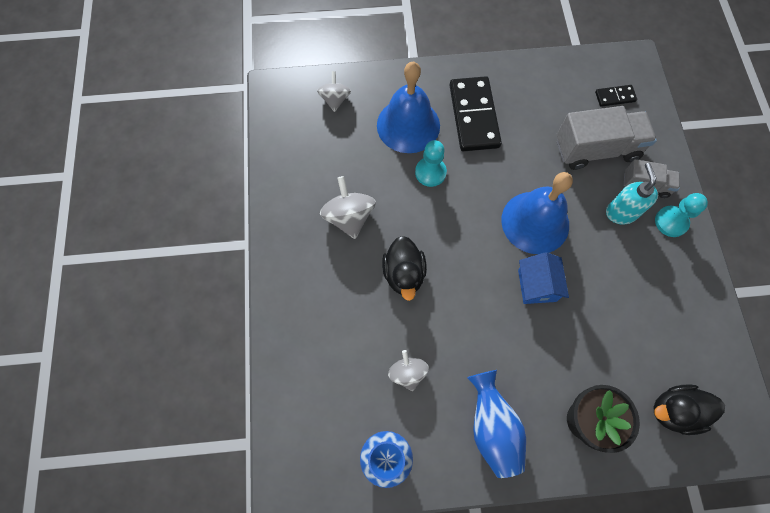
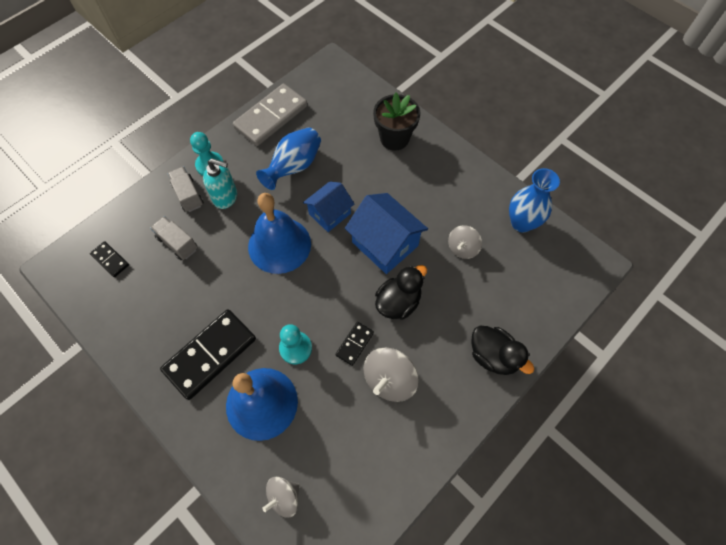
camera: 130 degrees left, 5 degrees down
(397, 214) = (355, 344): none -> black domino
(467, 308) = (385, 244): none -> blue house
(492, 427) = (446, 181): blue vase -> blue vase (294, 167)
(596, 149) = (177, 243): grey truck -> grey truck, size x0.56
(621, 212) = (226, 197): turquoise soap dispenser -> turquoise soap dispenser turned 120 degrees counterclockwise
(674, 411) = (347, 102): black duck -> black duck (493, 356)
(701, 316) = (271, 117): none -> grey domino

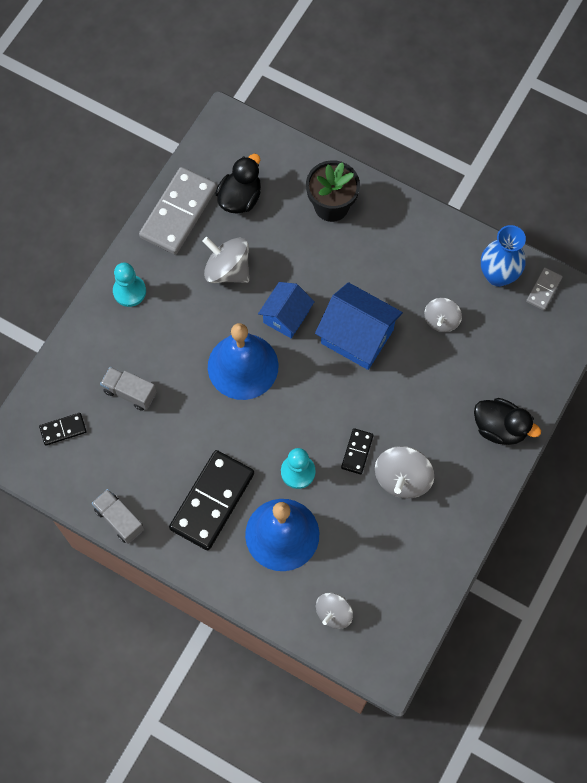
camera: 15 degrees left, 5 degrees up
(110, 260) = (63, 429): black domino -> black domino turned 45 degrees counterclockwise
(188, 195) = (119, 334): grey truck -> grey truck (119, 519)
(226, 197) = (163, 326): turquoise soap dispenser -> none
(294, 167) = (227, 270): blue vase -> grey spinning top
(398, 302) = (389, 397): black duck -> black duck (240, 198)
(560, 244) = (543, 289): none -> grey domino

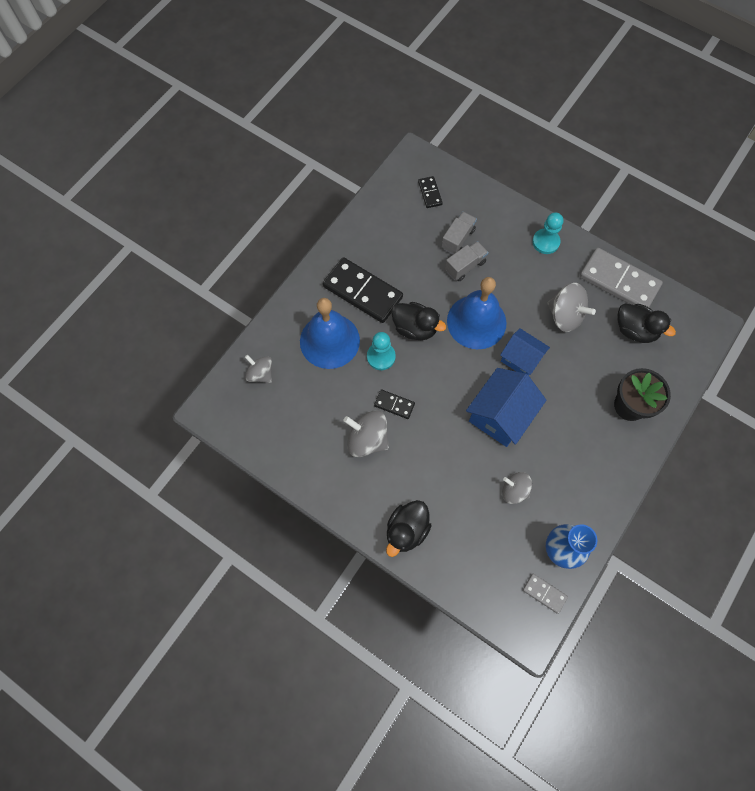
camera: 95 degrees right, 0 degrees up
(119, 519) = (355, 228): grey truck -> grey truck (465, 266)
(227, 270) = (565, 316): grey spinning top -> grey spinning top turned 90 degrees clockwise
(257, 435) = (415, 328): none -> black duck

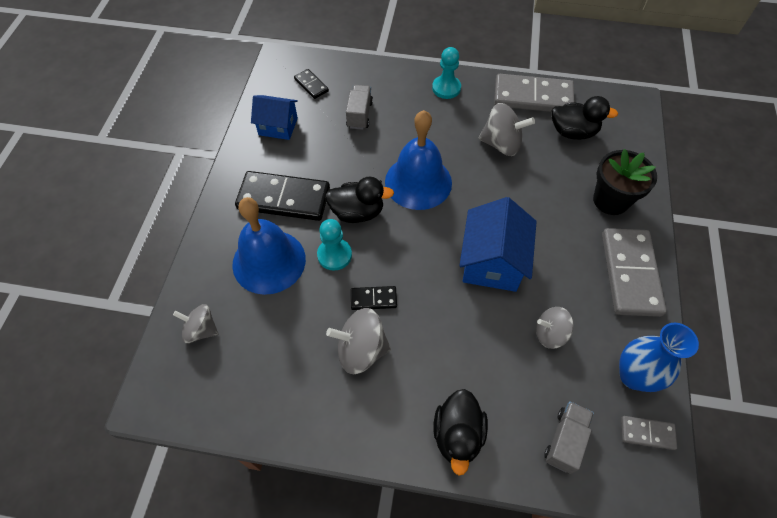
camera: 25 degrees left, 10 degrees down
(465, 266) = (379, 136): grey truck -> grey truck (565, 440)
(521, 359) = (481, 199): blue house -> blue house (278, 126)
(607, 473) = (630, 273): none -> grey domino

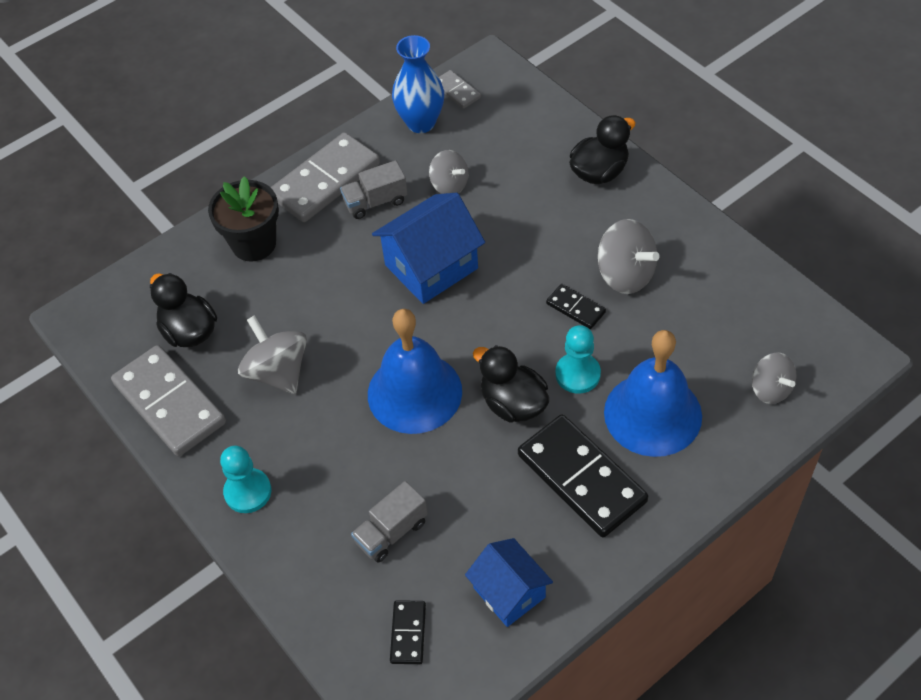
camera: 135 degrees left, 5 degrees down
(565, 440) = (521, 122): grey truck -> grey truck (375, 202)

